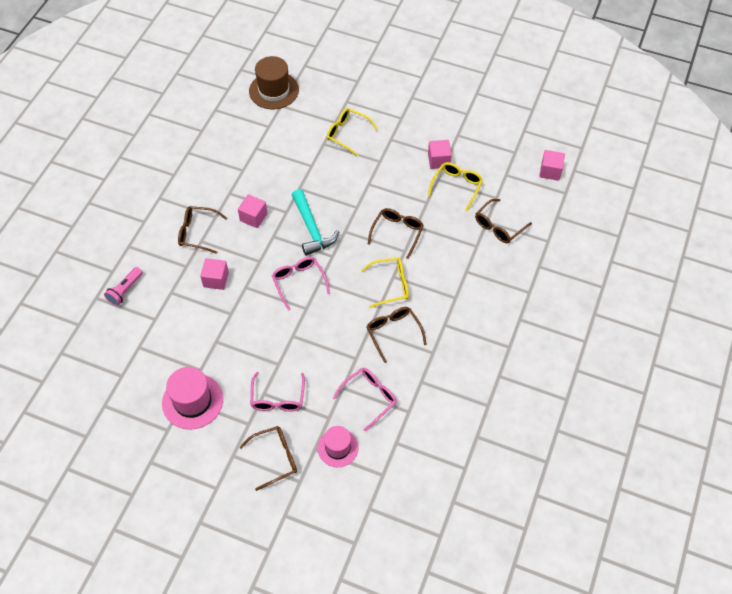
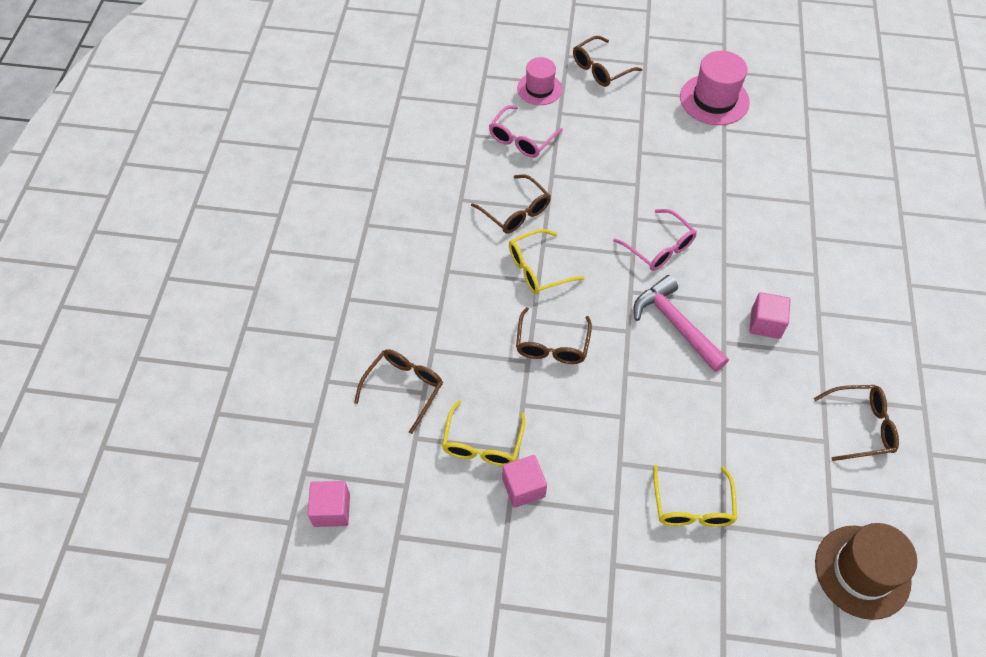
camera: 165 degrees right, 0 degrees up
(125, 290) = (868, 193): pink flashlight -> none
(198, 233) = (827, 284): brown glasses -> brown glasses (860, 426)
(216, 279) = (766, 229): pink cube -> none
(278, 398) = (623, 120): pink glasses -> none
(312, 229) = (675, 324): turquoise hammer -> pink hammer
(347, 134) = (692, 505): yellow glasses -> yellow glasses turned 75 degrees clockwise

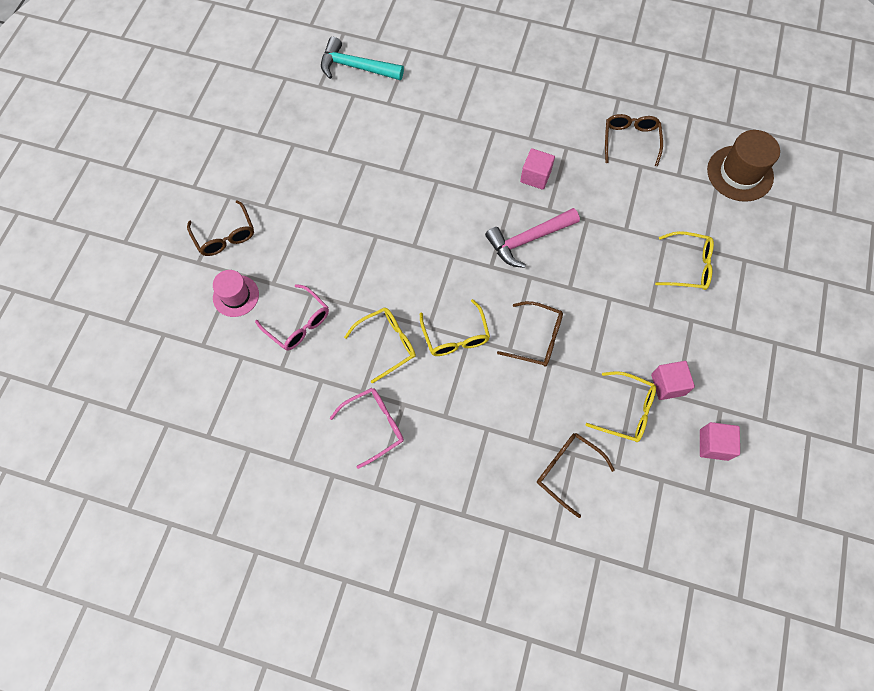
camera: 80 degrees left, 10 degrees up
(331, 510) = (681, 547): pink cube -> pink cube (713, 445)
(515, 211) = (386, 344): brown glasses -> yellow glasses
(659, 247) = (448, 234): pink glasses -> pink glasses (374, 426)
(714, 100) = (291, 151): pink hat -> none
(846, 134) = (356, 67): none -> turquoise hammer

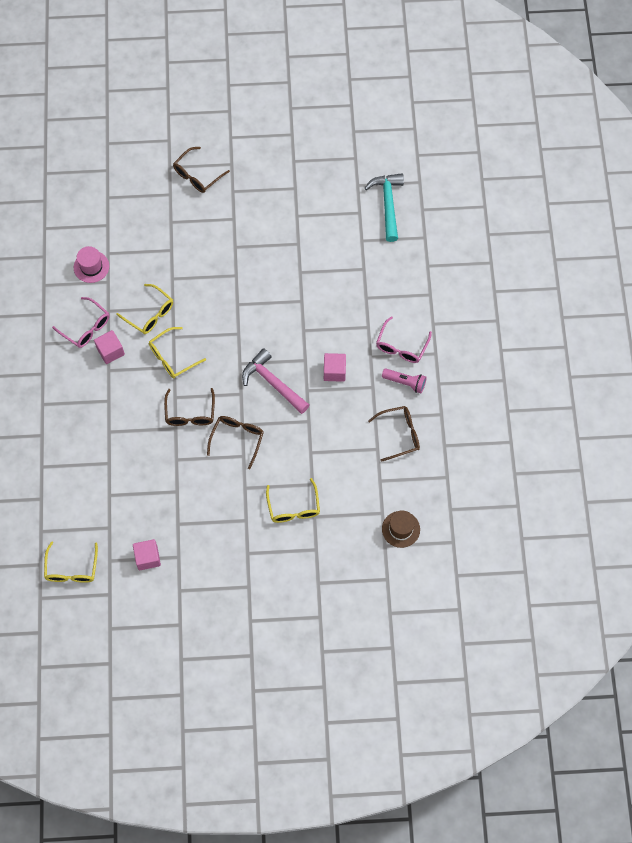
camera: 70 degrees right, 0 degrees up
(236, 296) = (152, 202): pink hat -> pink hat (91, 267)
(298, 323) = (145, 250): pink glasses -> pink glasses (401, 346)
(567, 471) = (94, 463): brown glasses -> brown glasses (237, 439)
(571, 117) = (405, 382): none -> pink flashlight
(626, 411) = (154, 490): yellow glasses -> yellow glasses (72, 568)
(668, 385) = (185, 515): pink cube -> pink cube (110, 351)
(740, 173) = (401, 529): brown hat -> brown hat, size x0.65

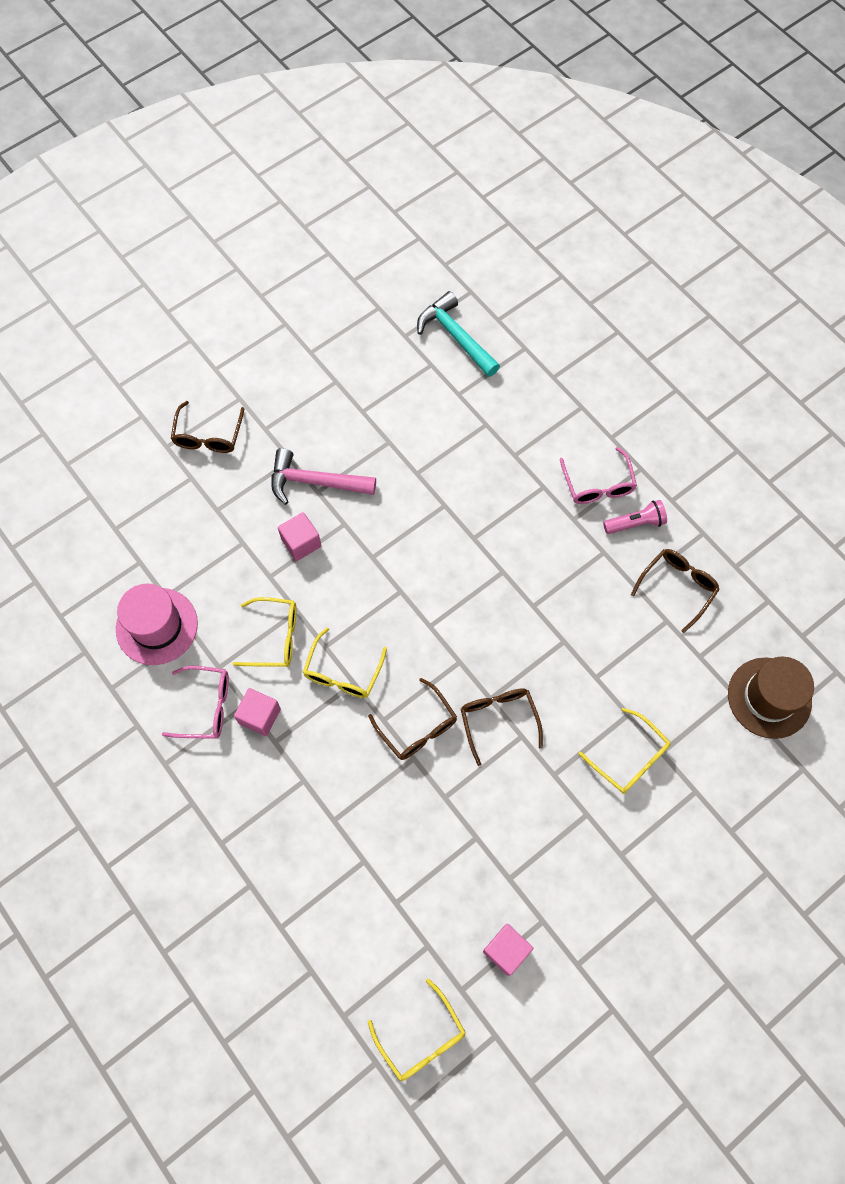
camera: 35 degrees left, 0 degrees up
(91, 267) = (157, 626): pink hat -> pink hat, size x1.53
(273, 383) = (487, 623): pink hammer -> pink hammer (315, 482)
(334, 371) = (547, 562): pink cube -> pink cube (301, 542)
(401, 529) = (769, 697): brown hat -> brown hat, size x1.53

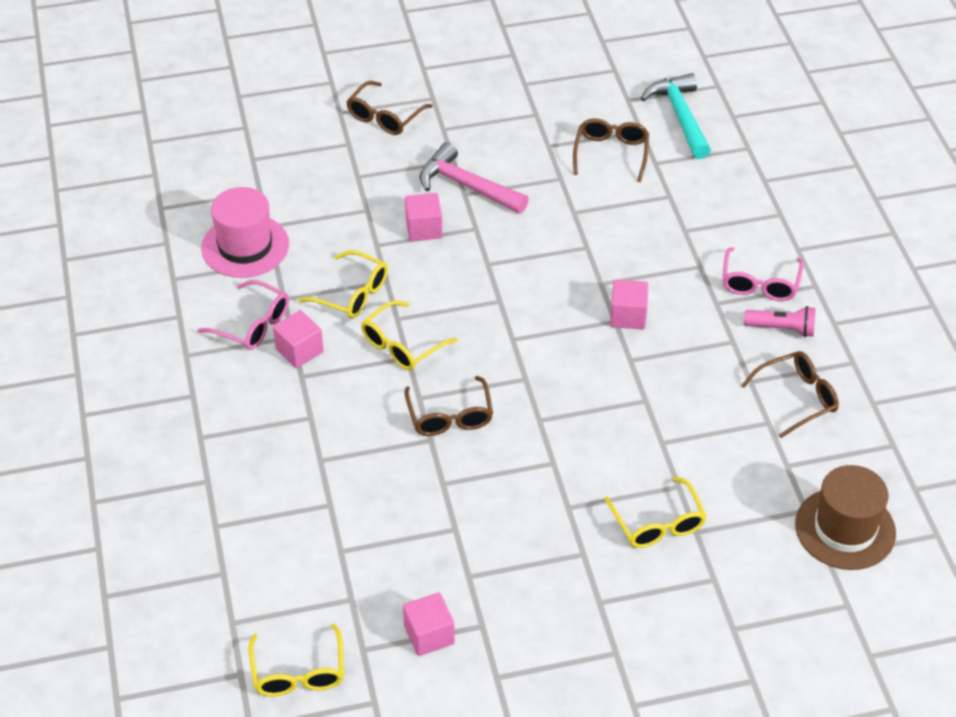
camera: 25 degrees right, 20 degrees down
(498, 721) = (537, 441): brown glasses -> brown glasses (611, 154)
(511, 562) = (628, 316): none -> pink cube

